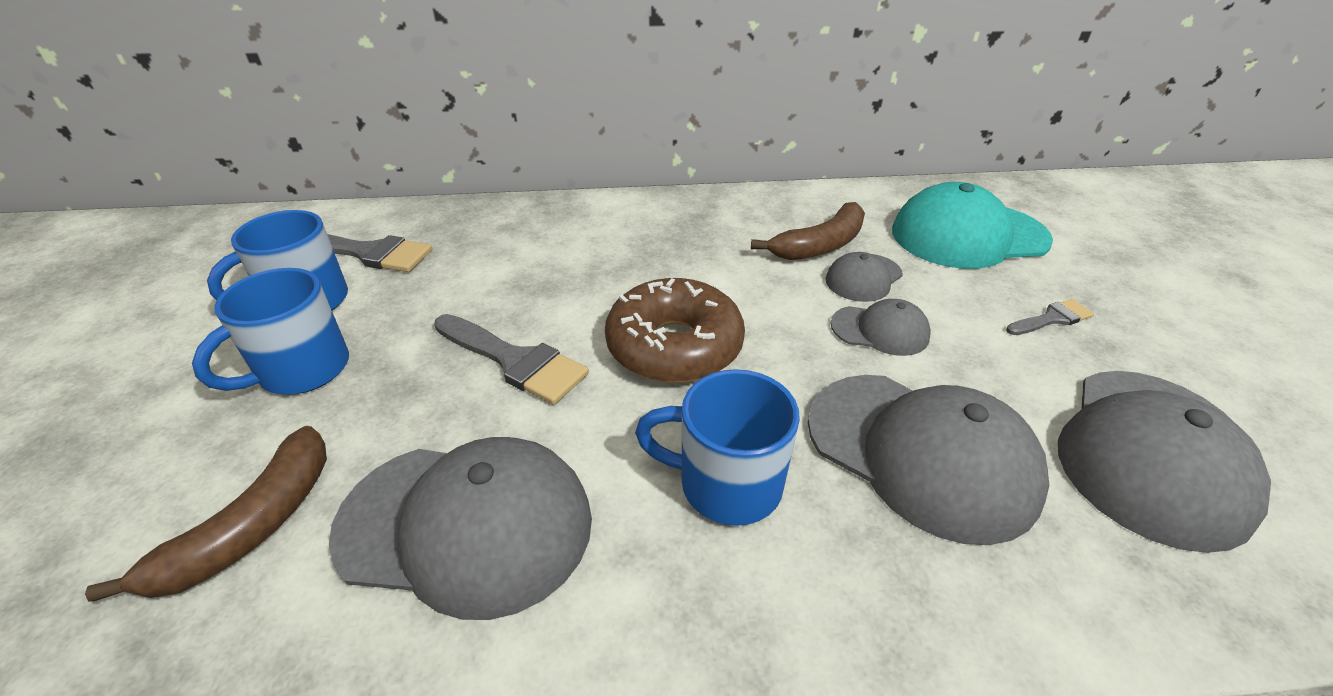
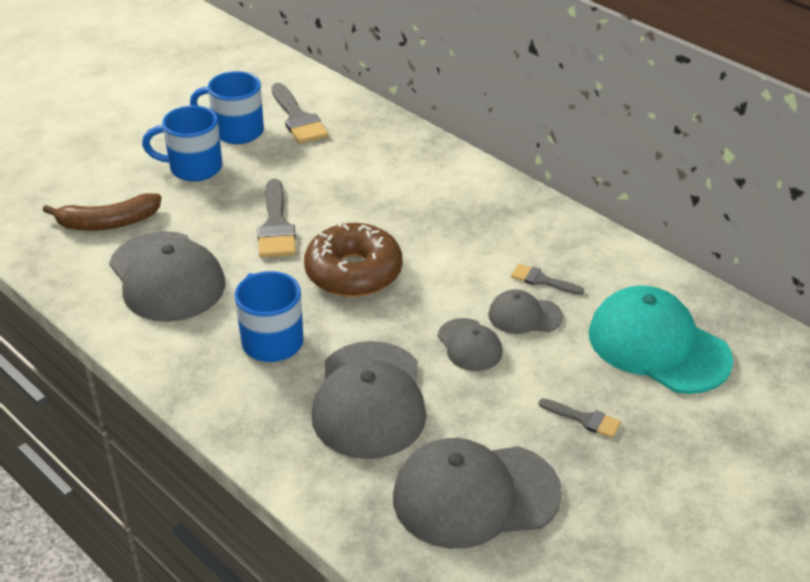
camera: 50 degrees right, 0 degrees up
(820, 245) = (541, 280): brown banana -> grey brush

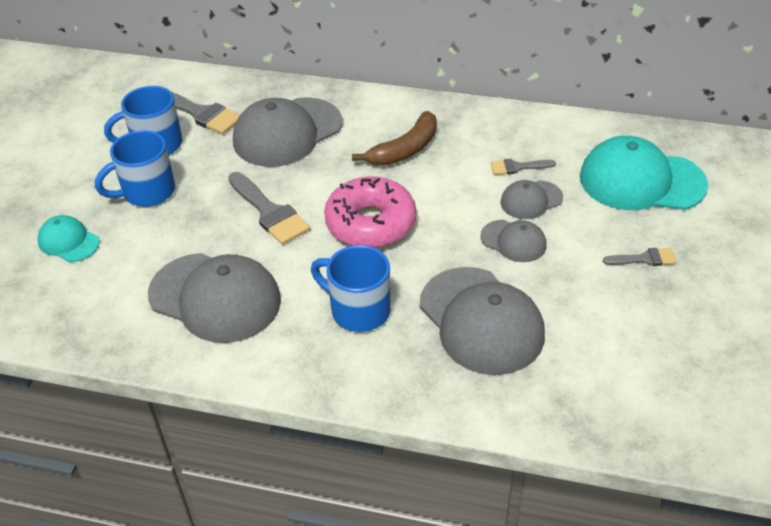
camera: 30 degrees left, 5 degrees up
(99, 183) = (68, 241): none -> turquoise cap
(108, 223) = (113, 274): brown banana -> brown banana (405, 149)
(353, 272) = (371, 223): brown donut -> pink donut
(475, 495) = (626, 355): grey cap -> grey cap (287, 132)

